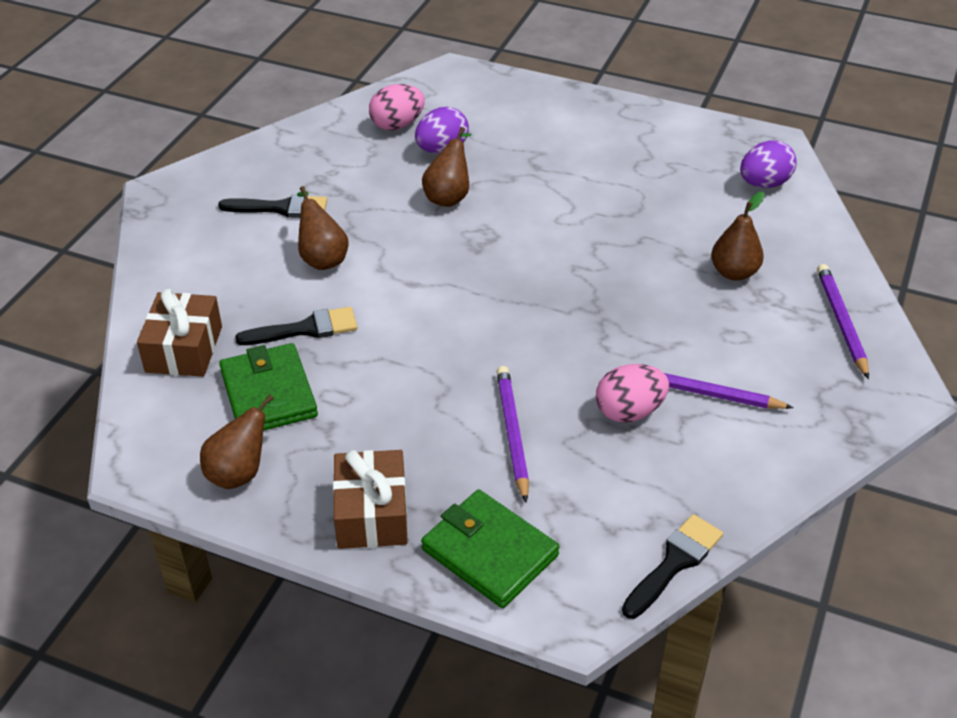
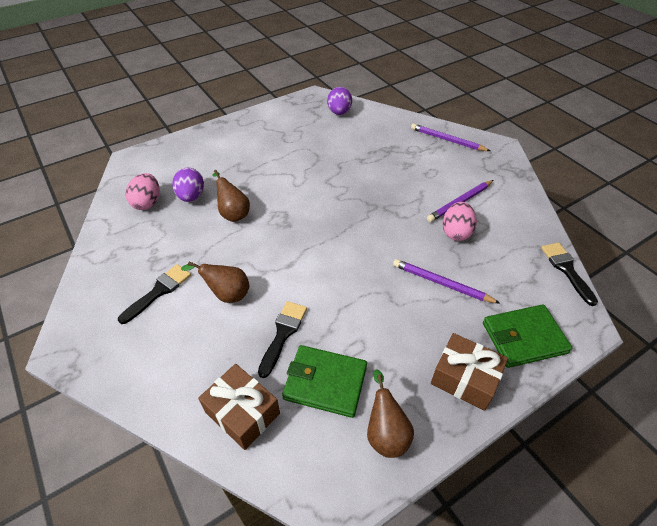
camera: 55 degrees left, 5 degrees up
(734, 273) = (389, 151): brown pear -> none

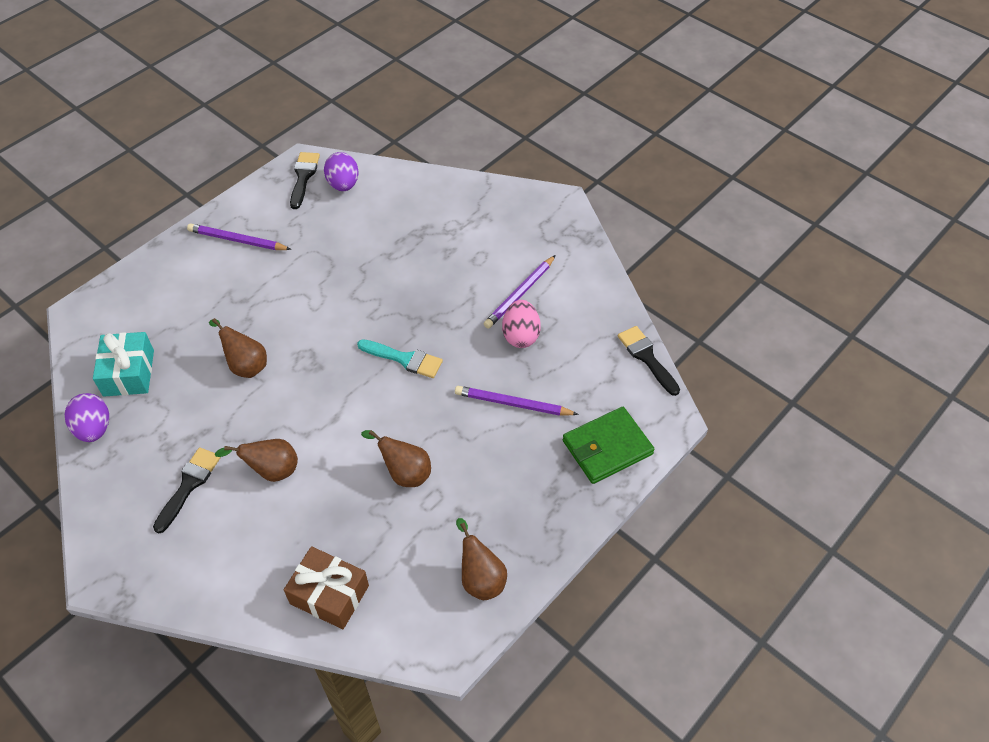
camera: 15 degrees left, 5 degrees up
(147, 203) = (128, 373): pink egg -> turquoise gift
(191, 196) = (183, 352): purple egg -> purple egg (94, 429)
(283, 334) = (349, 502): black brush -> black brush (303, 177)
(325, 382) = (408, 543): green wallet -> none
(336, 320) = (405, 473): none -> brown pear
(357, 232) = (404, 359): none -> turquoise brush
(447, 140) = (492, 204): purple pencil -> purple pencil (237, 240)
(465, 378) = (551, 505): brown gift -> none

